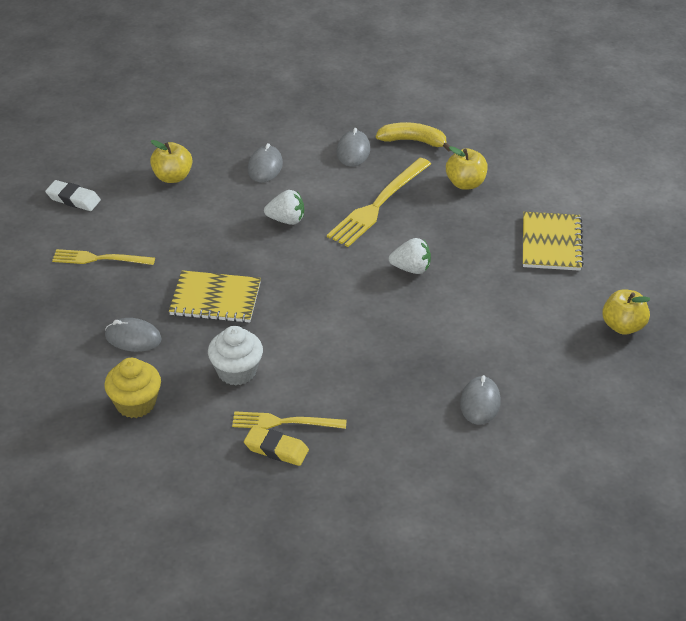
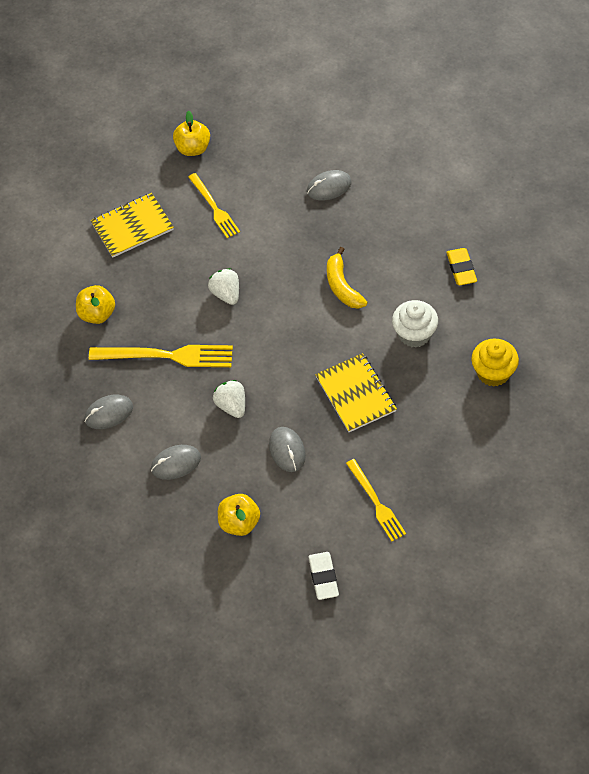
camera: 120 degrees left, 15 degrees up
(133, 338) = (436, 418): grey mouse -> grey mouse (287, 450)
(285, 422) = (435, 278): yellow fork -> yellow fork (214, 207)
(413, 141) = (65, 379): yellow banana -> yellow banana (342, 286)

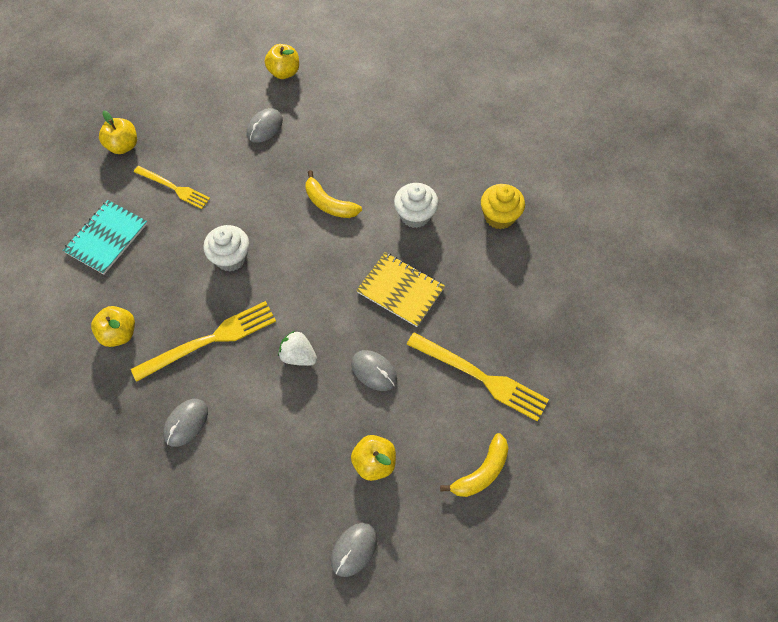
camera: 35 degrees left, 5 degrees up
(132, 226) = (106, 238): yellow notebook -> turquoise notebook
(176, 463) = (280, 437): grey mouse -> grey mouse (354, 549)
(226, 294) = (231, 258): white strawberry -> white cupcake
(323, 577) = (481, 472): white eraser -> yellow banana
(376, 502) = (480, 377): yellow fork -> yellow fork, size x1.55
(380, 141) = (284, 72): none -> yellow apple
(461, 269) = (417, 145): yellow eraser -> none

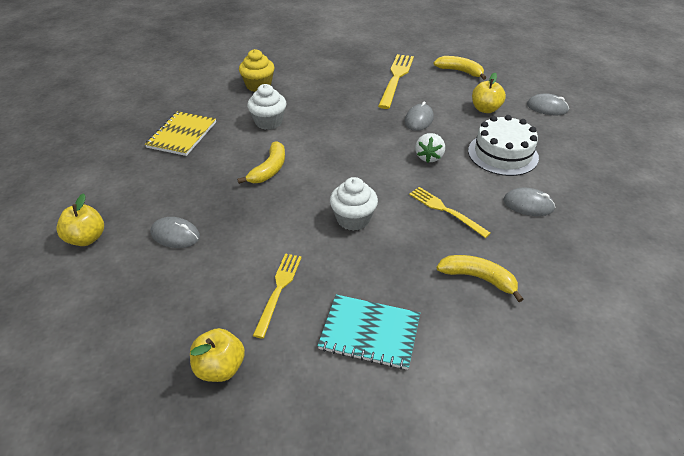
camera: 105 degrees left, 20 degrees down
(119, 333) = (478, 278): yellow apple -> yellow banana
(209, 340) = (446, 211): yellow fork -> yellow fork, size x0.64
(276, 438) = (502, 154): none -> white cake
(400, 290) = (344, 118): yellow notebook -> yellow notebook (182, 135)

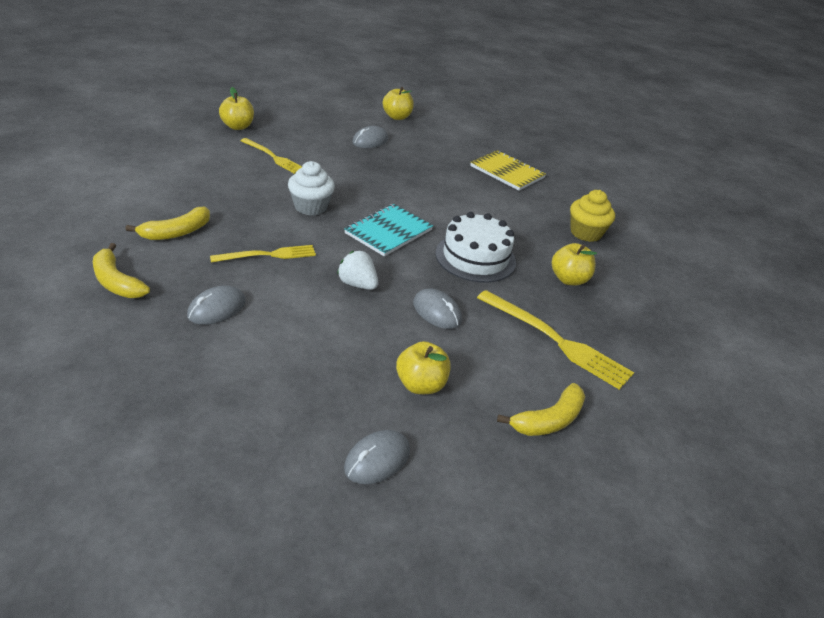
camera: 110 degrees right, 5 degrees down
(268, 122) = (501, 216): white cupcake -> none
(269, 169) = (418, 193): yellow banana -> yellow banana (116, 282)
(328, 83) = (569, 279): none -> yellow apple
(369, 333) = (195, 172): turquoise notebook -> turquoise notebook (388, 231)
(502, 154) = (312, 341): white cake -> white cake (475, 257)

